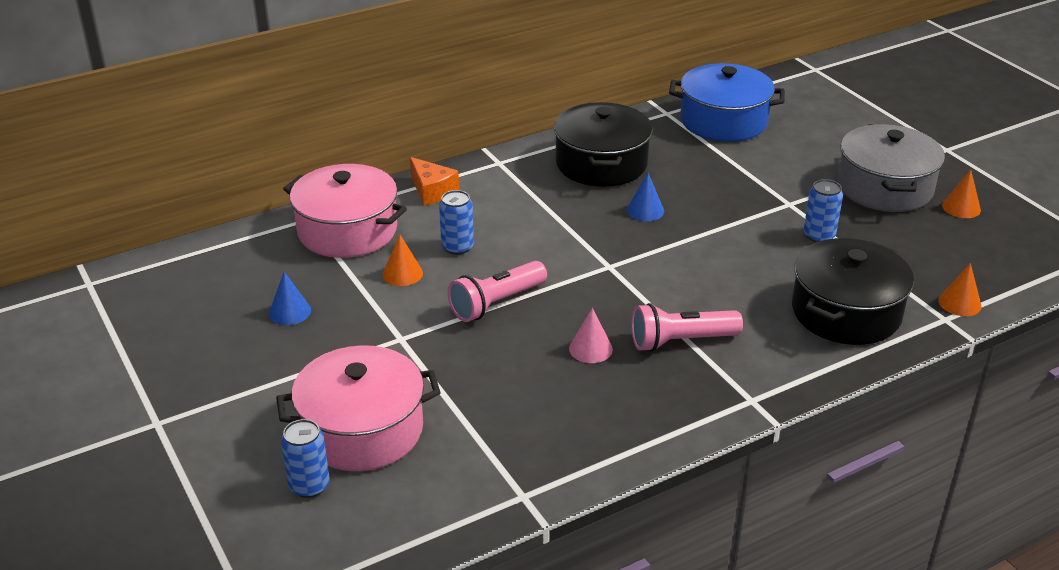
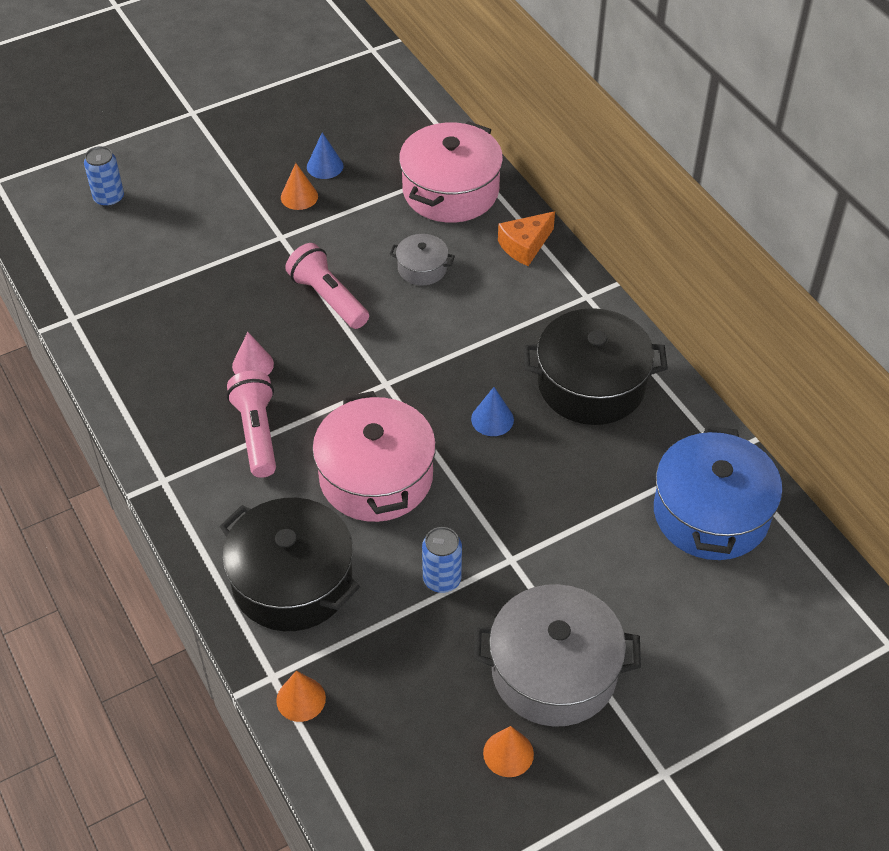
camera: 90 degrees right, 15 degrees up
(362, 430) = (166, 221): pink pot -> pink pot (376, 477)
(402, 274) = (378, 232): orange cone -> orange cone (299, 196)
(457, 247) = (422, 268): blue can -> grey pot

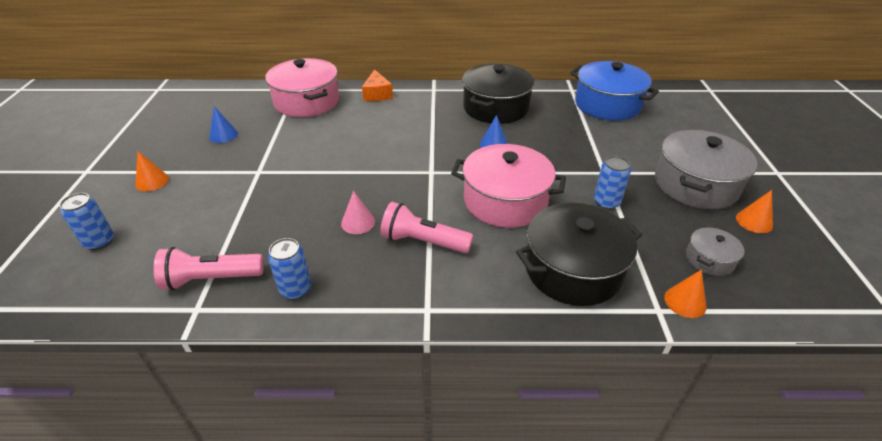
camera: 60 degrees left, 10 degrees down
(132, 370) = (295, 289): none -> blue can
(299, 196) = (234, 153): orange cone -> orange cone (152, 181)
(328, 298) = (336, 170): pink flashlight -> pink flashlight (211, 279)
(422, 268) = (353, 129): grey pot -> grey pot (709, 259)

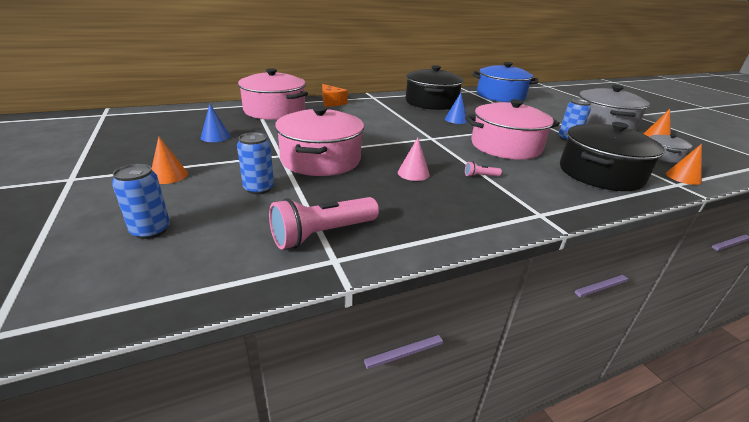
camera: 25 degrees left, 10 degrees down
(288, 185) = (321, 159): none -> pink pot
(295, 289) = (416, 224): blue can -> blue can (259, 188)
(423, 241) = (480, 176): pink flashlight -> pink flashlight, size x0.44

